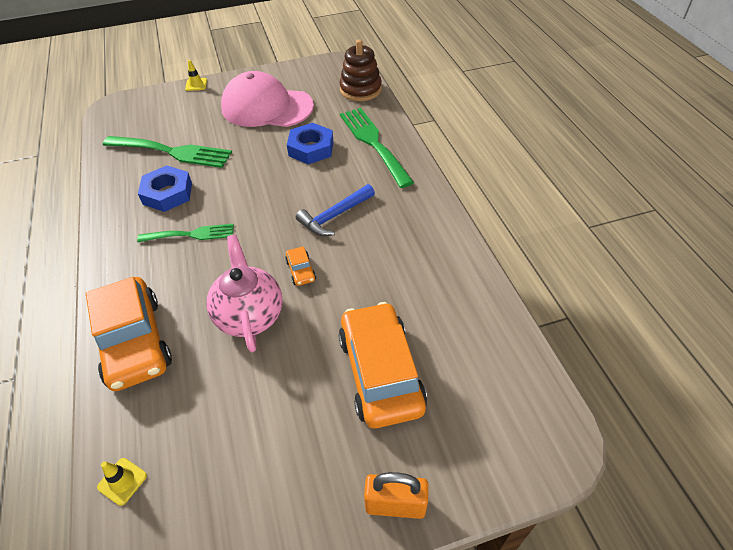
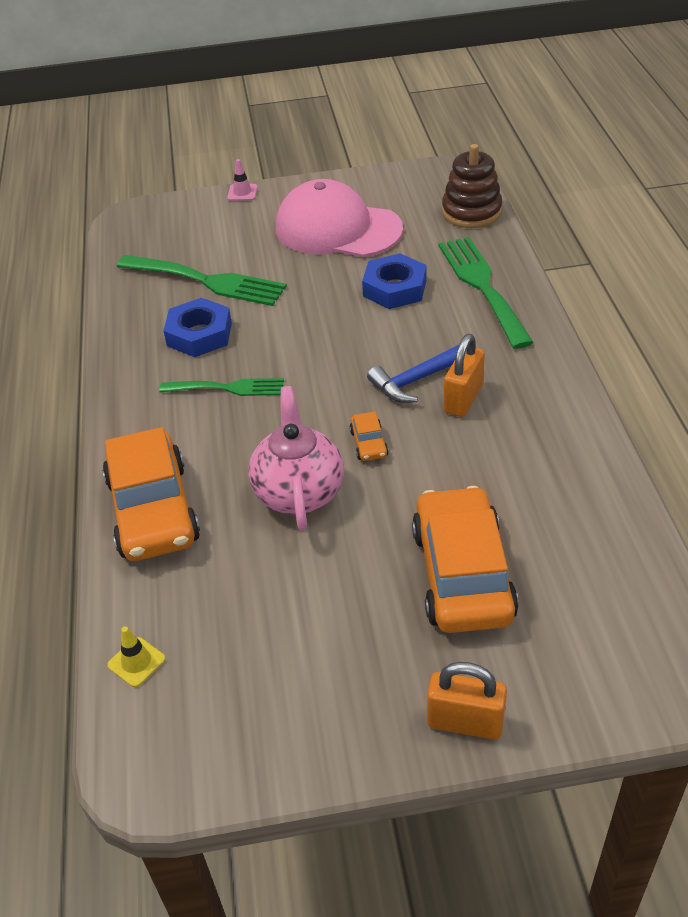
camera: 10 degrees right, 5 degrees down
(196, 84) = (242, 193): yellow traffic cone -> pink traffic cone
(368, 229) = (463, 399): none -> orange padlock

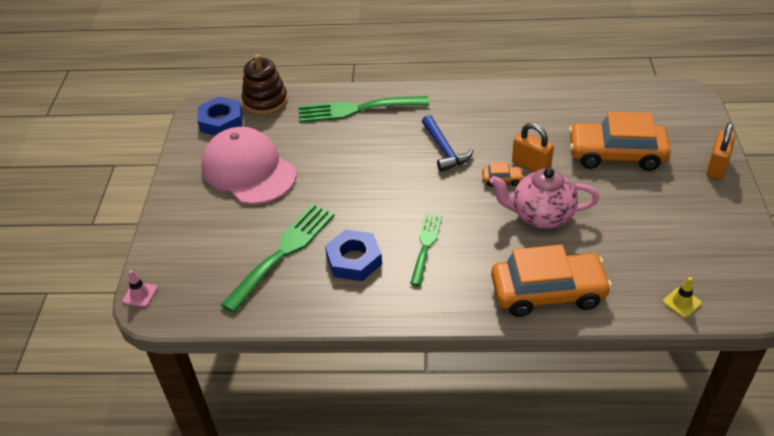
camera: 80 degrees left, 0 degrees up
(242, 193) = (159, 223): pink traffic cone -> pink traffic cone (140, 294)
(337, 229) = (248, 170): pink cap -> pink cap turned 105 degrees clockwise
(394, 288) = (340, 149): blue nut -> blue nut (221, 121)
(463, 399) = (469, 134): orange padlock -> orange padlock (531, 165)

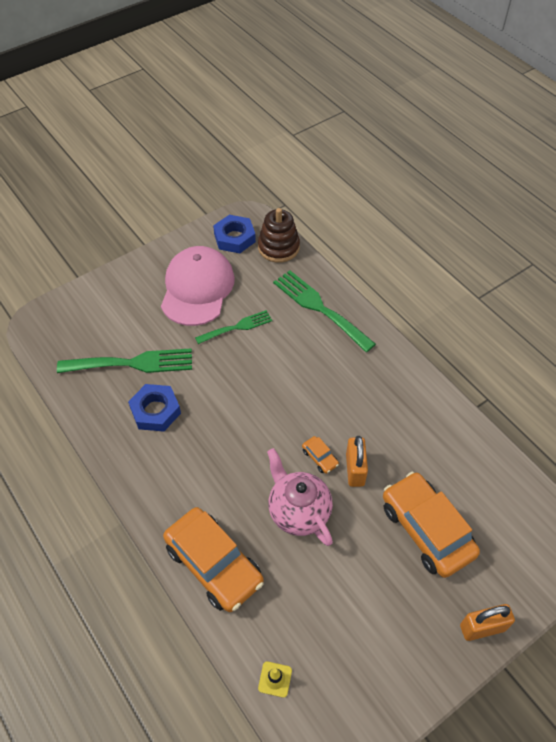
camera: 50 degrees right, 10 degrees up
(140, 294) = (40, 311): pink traffic cone -> none
(426, 245) = (203, 448): green fork -> green fork (237, 327)
(444, 150) = (322, 395): blue hammer -> none

